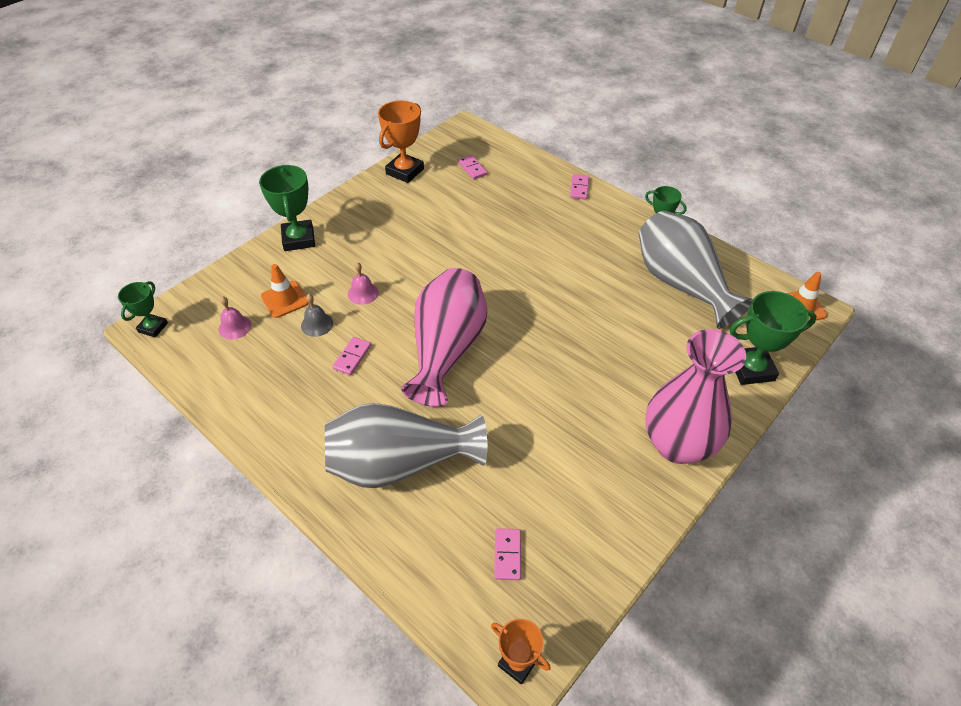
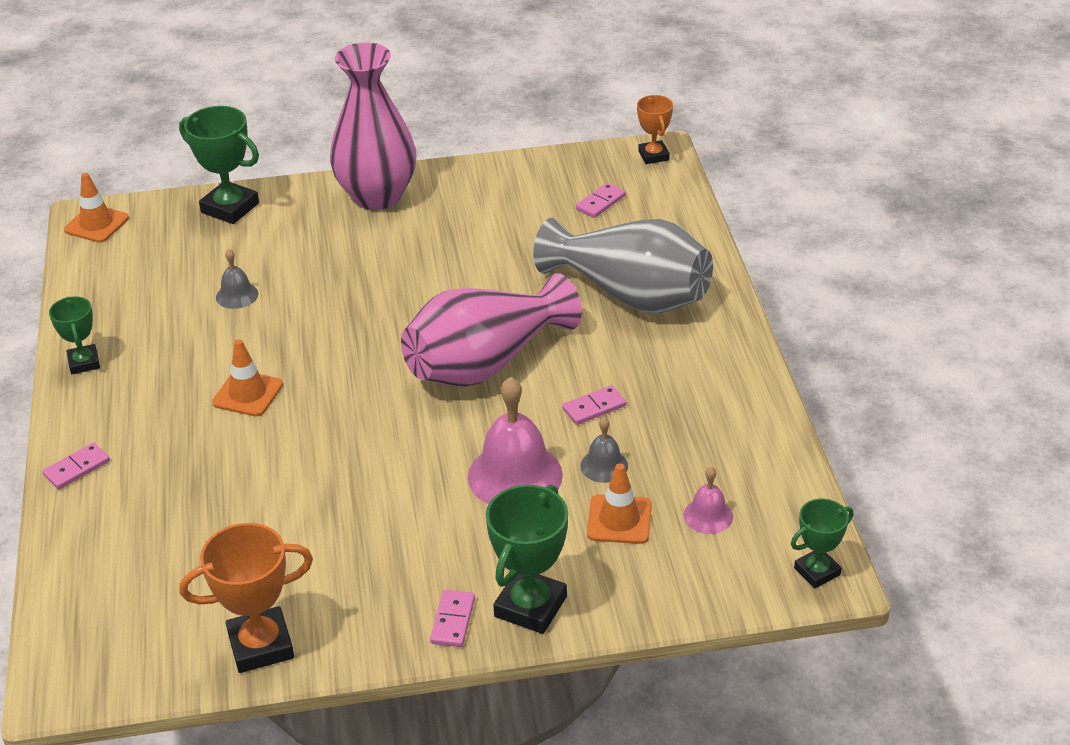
camera: 140 degrees left, 10 degrees down
(363, 293) = (515, 475): pink bell -> pink bell, size x1.98
(472, 168) = (161, 589): pink domino -> pink domino (452, 620)
(554, 259) = (247, 394): none -> orange traffic cone
(646, 310) = (237, 295): none -> grey bell
(681, 284) = (163, 298): grey vase -> none

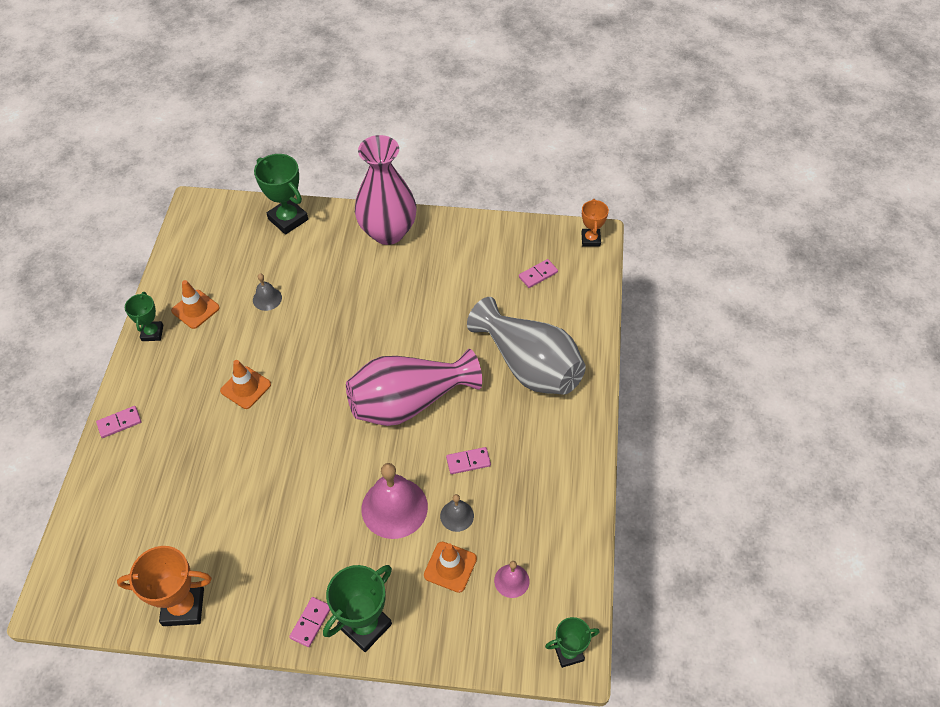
camera: 15 degrees right, 15 degrees up
(96, 224) = (198, 213): orange traffic cone -> orange traffic cone (195, 309)

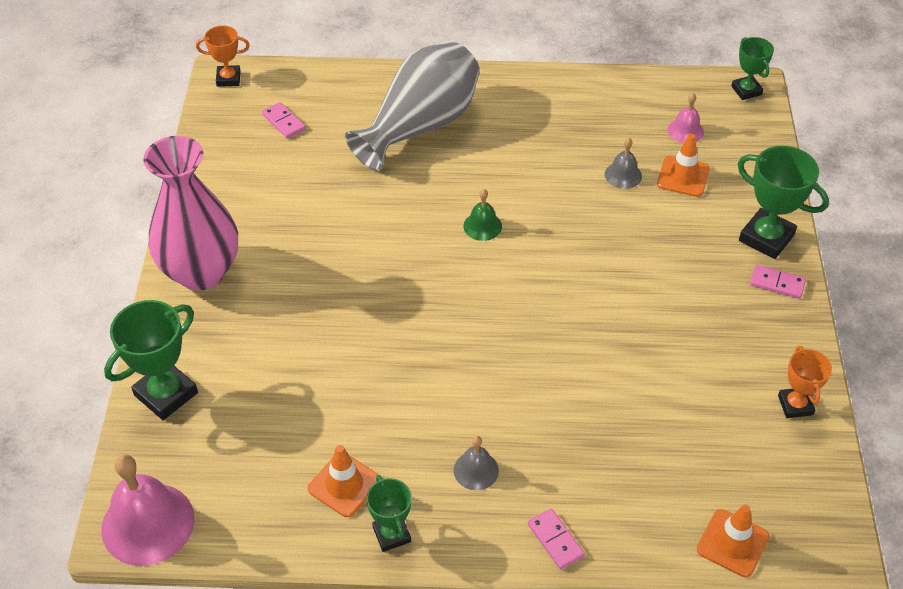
camera: 95 degrees left, 5 degrees down
(152, 333) = (391, 534): green trophy -> green trophy turned 75 degrees clockwise
(183, 607) = (795, 405): orange trophy -> orange trophy, size x0.61
(245, 387) = (479, 396): orange traffic cone -> orange traffic cone (732, 543)
(267, 299) = (323, 396): grey bell -> grey bell (476, 470)
(394, 507) = (624, 227): pink bell -> pink bell (148, 523)
(409, 402) = (482, 226): pink vase -> green bell
(468, 462) = (555, 170): pink domino -> none

